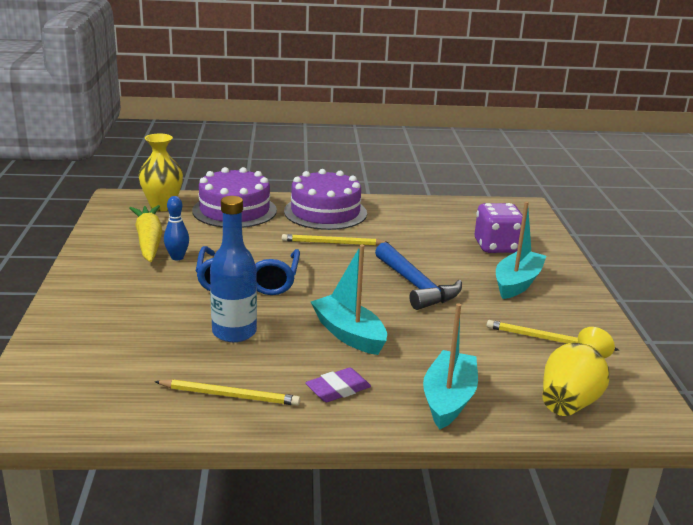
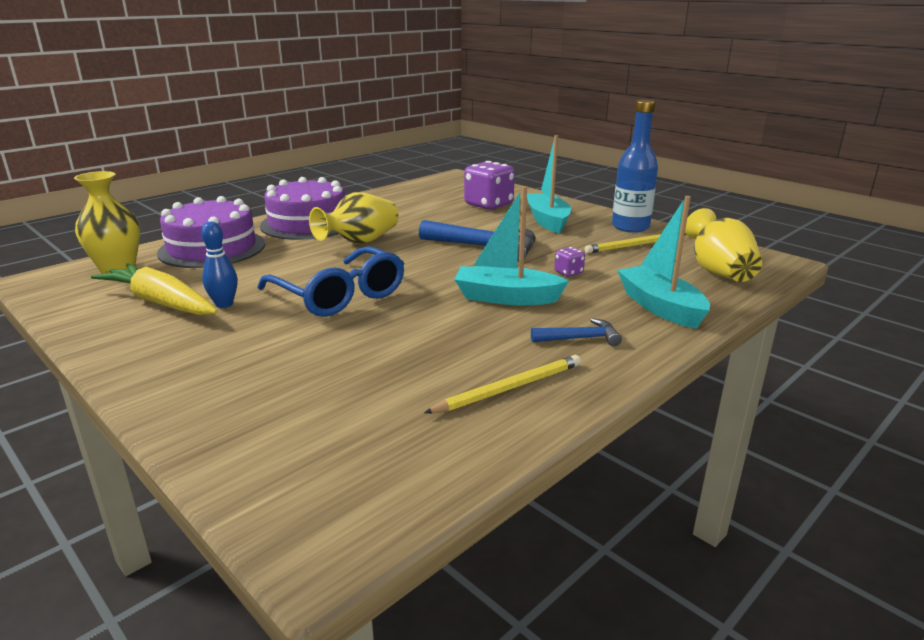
camera: 40 degrees left, 0 degrees up
(234, 332) = (409, 338): blue bottle -> blue bottle (630, 227)
(333, 243) = (360, 242): yellow pencil -> yellow vase
(338, 389) = (580, 338): purple eraser -> blue hammer
(436, 336) = (568, 272): none -> purple dice

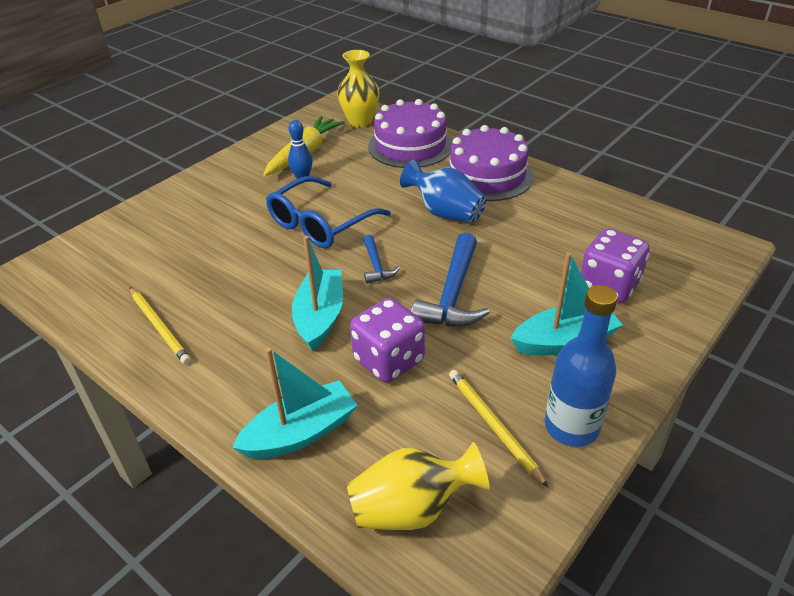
camera: 85 degrees right, 15 degrees up
(360, 242) = (445, 213): yellow vase -> blue vase
(568, 272) = (389, 360): purple dice -> purple dice, size x2.21
(580, 338) = (234, 367): blue hammer -> blue hammer (376, 266)

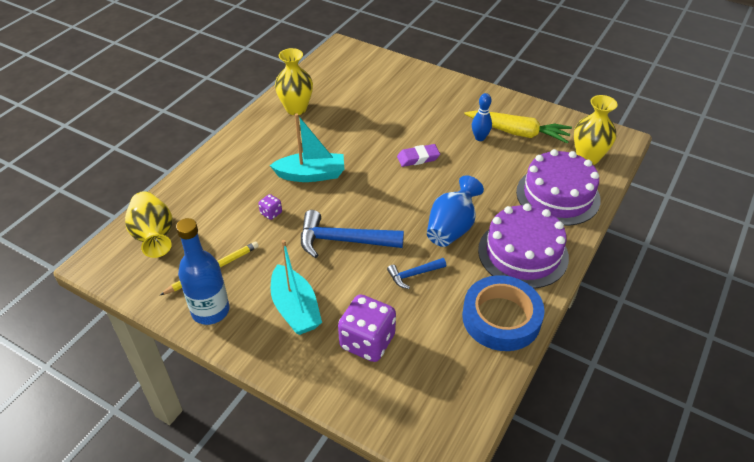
camera: 80 degrees right, 5 degrees up
(159, 327) = (296, 109): yellow pencil -> yellow vase
(300, 433) = (211, 183): turquoise boat -> none
(320, 224) = (418, 158): blue glasses -> purple eraser
(376, 266) = (371, 195): blue hammer -> blue hammer (414, 274)
(389, 360) = (271, 213): purple dice -> purple dice, size x0.45
(570, 198) = (501, 318): none -> blue tape

